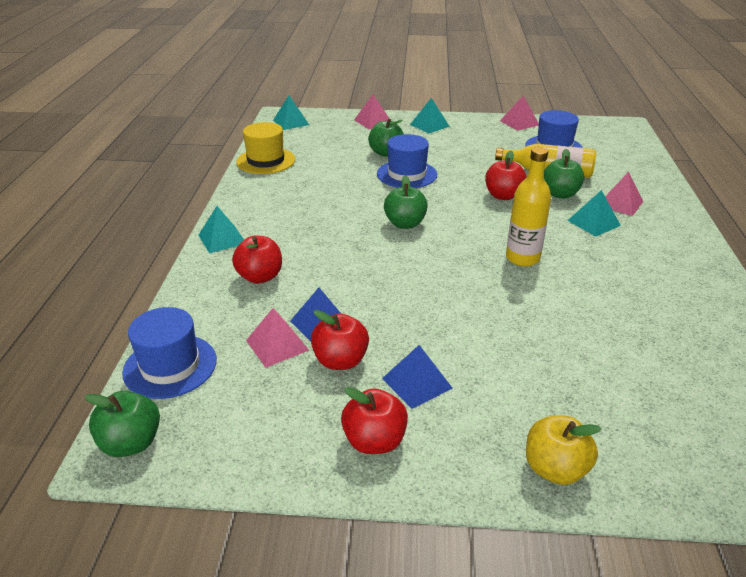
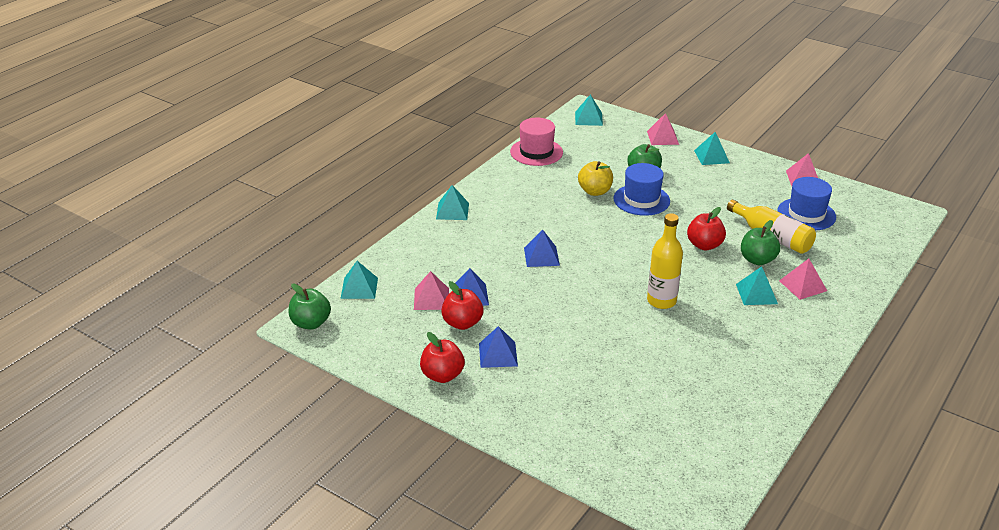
camera: 30 degrees right, 0 degrees up
(170, 366) = (359, 288): blue hat -> turquoise pyramid
(260, 277) = (456, 248): red apple -> none
(266, 161) = (536, 152): yellow hat -> pink hat
(362, 254) = (541, 256): none -> blue pyramid
(405, 224) = (597, 243): green apple -> none
(555, 469) = (534, 432): yellow apple -> yellow apple (595, 191)

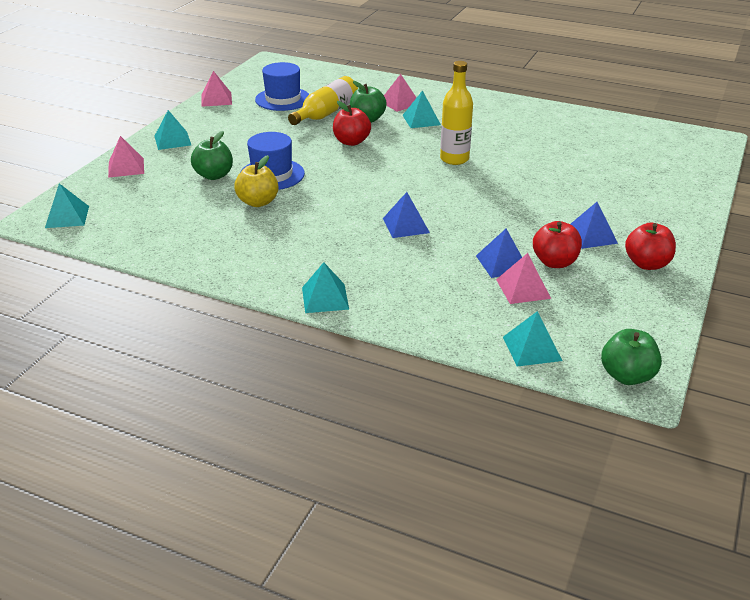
camera: 100 degrees left, 0 degrees up
(536, 152) = (161, 248): pink hat -> none

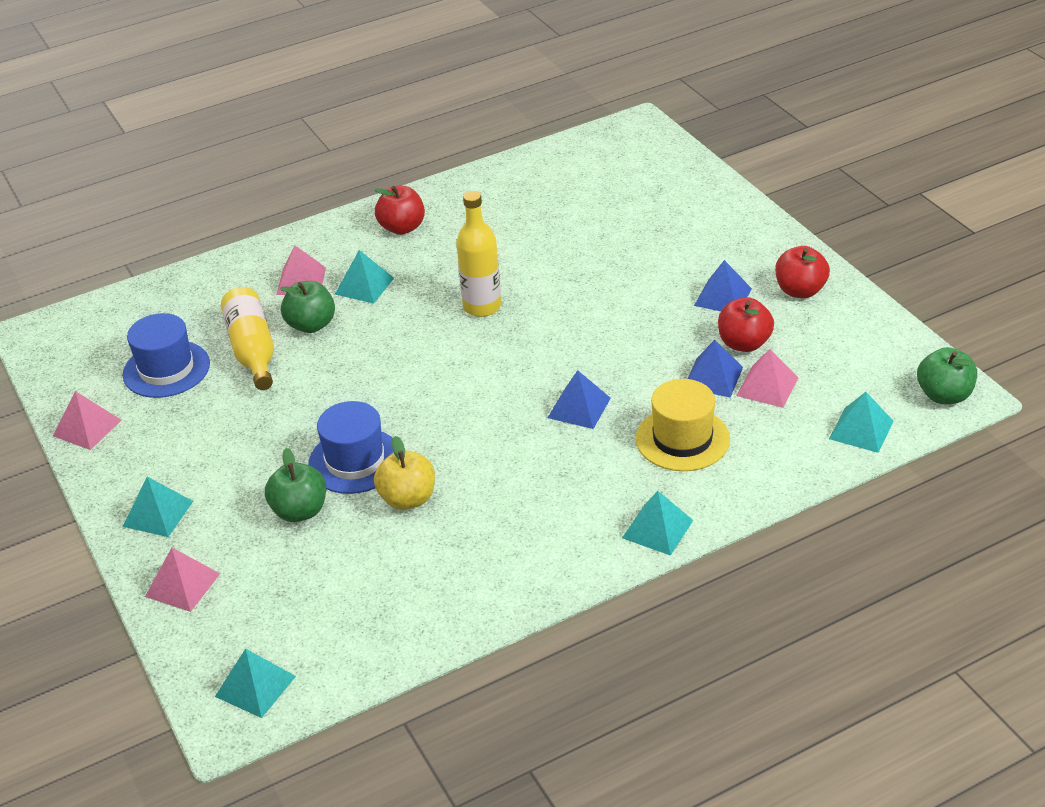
camera: 50 degrees left, 5 degrees up
(351, 142) = (351, 363): red apple -> red apple (402, 228)
(424, 274) = (682, 439): none -> yellow hat

